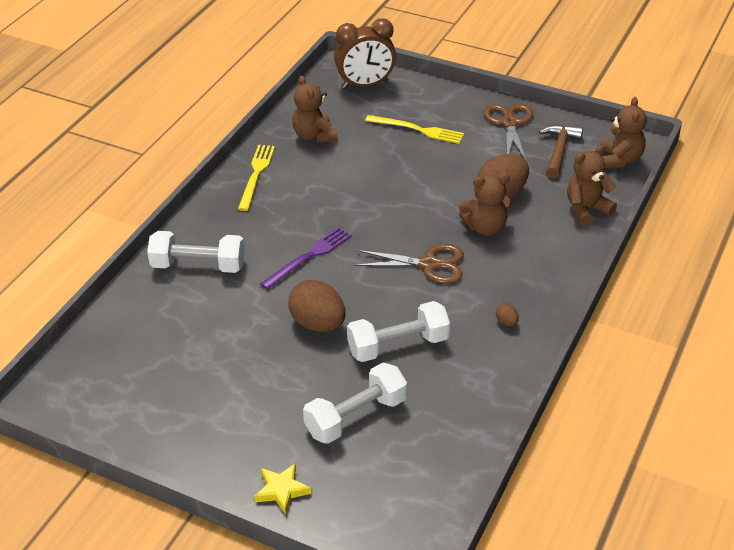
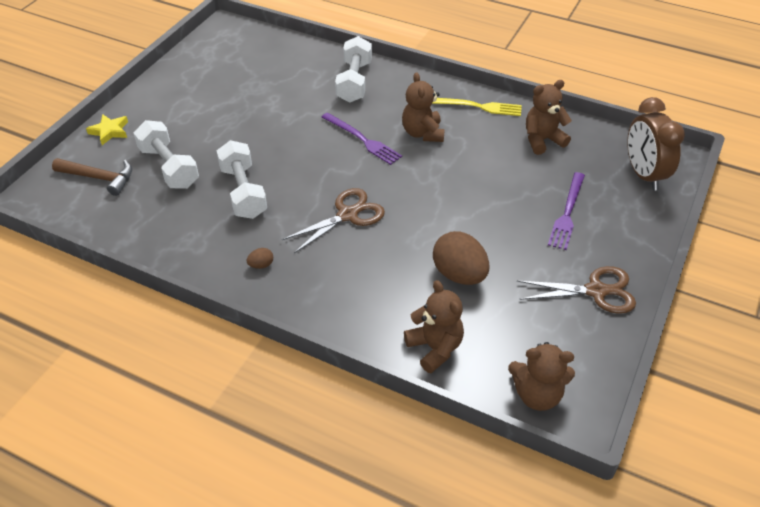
camera: 90 degrees right, 5 degrees up
(318, 324) = (277, 146): brown egg -> none
(418, 130) = (567, 213): yellow fork -> purple fork
(429, 264) = (348, 215): brown scissors -> brown scissors turned 135 degrees counterclockwise
(485, 228) = (402, 258): brown teddy bear -> brown teddy bear (422, 133)
(559, 151) = (547, 333): brown hammer -> brown hammer (99, 178)

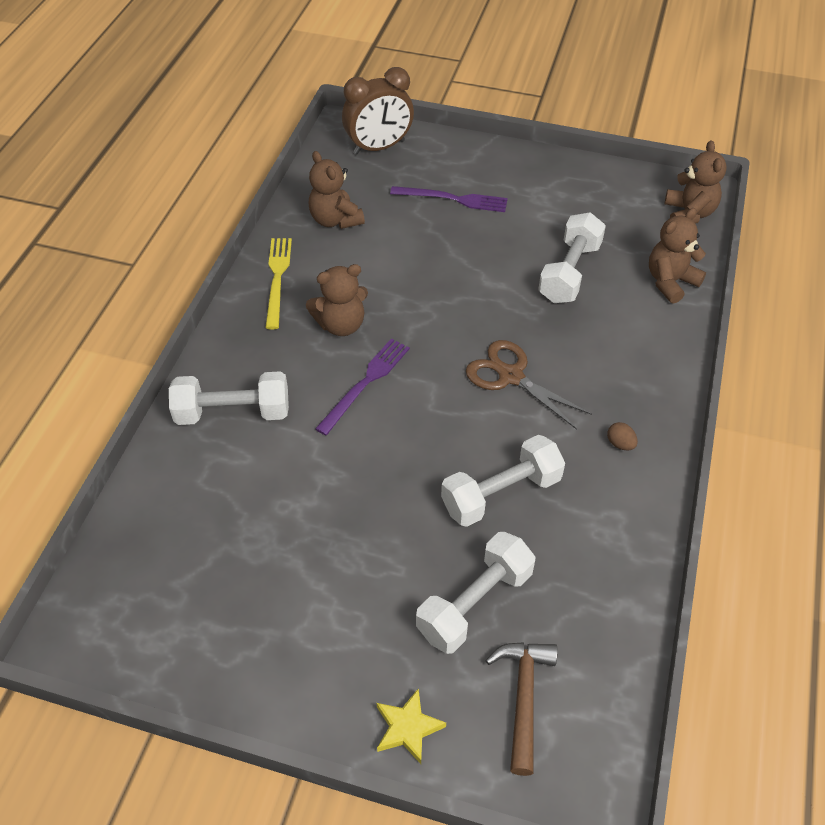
camera: 100 degrees left, 5 degrees up
(459, 274) = (569, 272): brown egg -> white dumbbell
(596, 291) = (554, 180): brown scissors -> none

